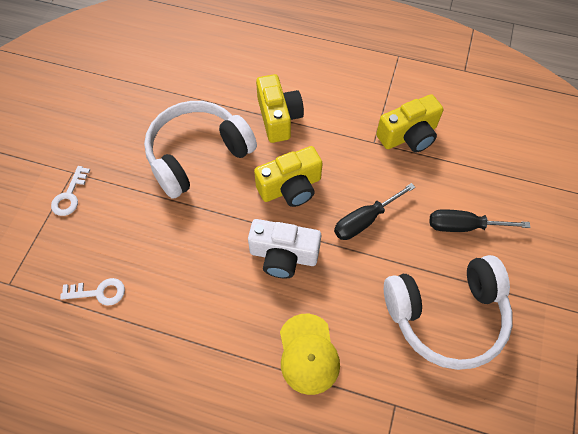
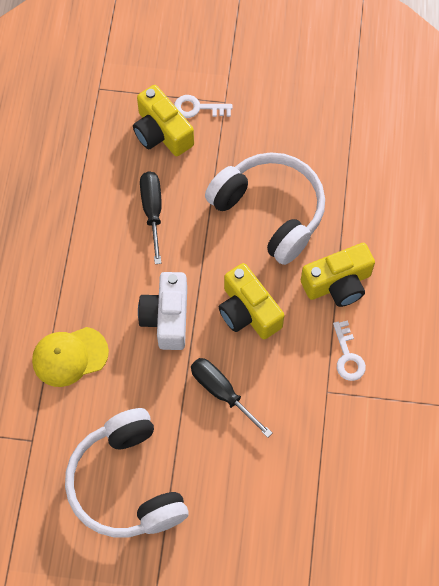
camera: 80 degrees right, 5 degrees up
(99, 292) = (102, 163): white key -> white key (348, 356)
(408, 136) = (345, 430): yellow camera -> yellow camera (161, 132)
(463, 226) = (234, 498): black screwdriver -> black screwdriver (152, 211)

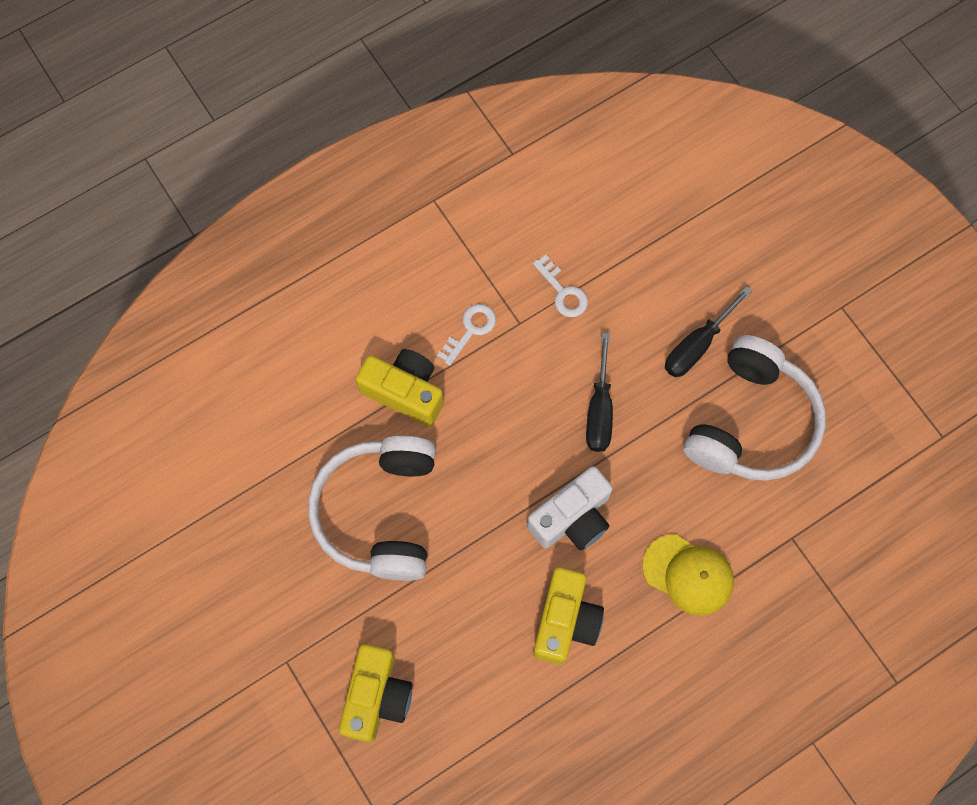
camera: 130 degrees left, 5 degrees up
(152, 211) = (474, 627): black screwdriver -> black screwdriver (697, 345)
(198, 108) = (316, 683): white key -> white key (563, 292)
(248, 311) = (502, 449): yellow camera -> yellow camera (565, 621)

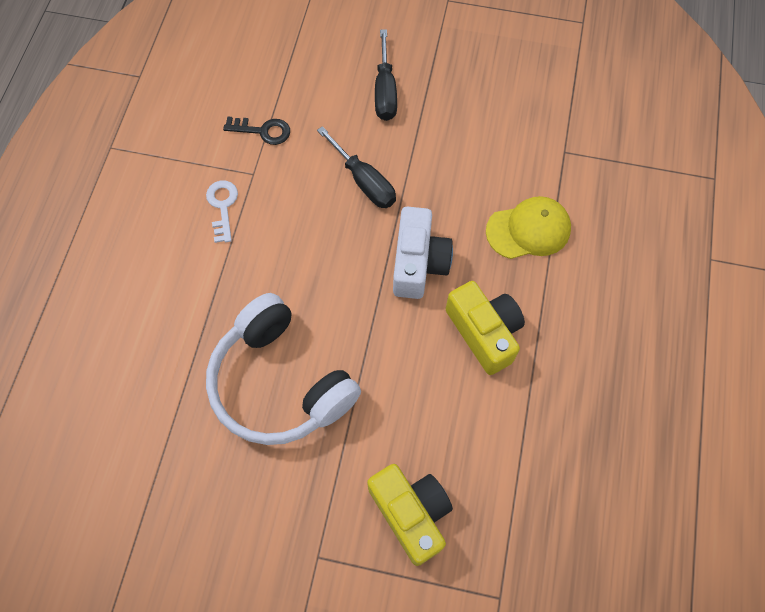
camera: 45 degrees left, 5 degrees down
(404, 391) = (215, 286): yellow camera -> none
(563, 292) = (263, 131): white key -> black key
(751, 422) = (467, 107): white headphones -> none

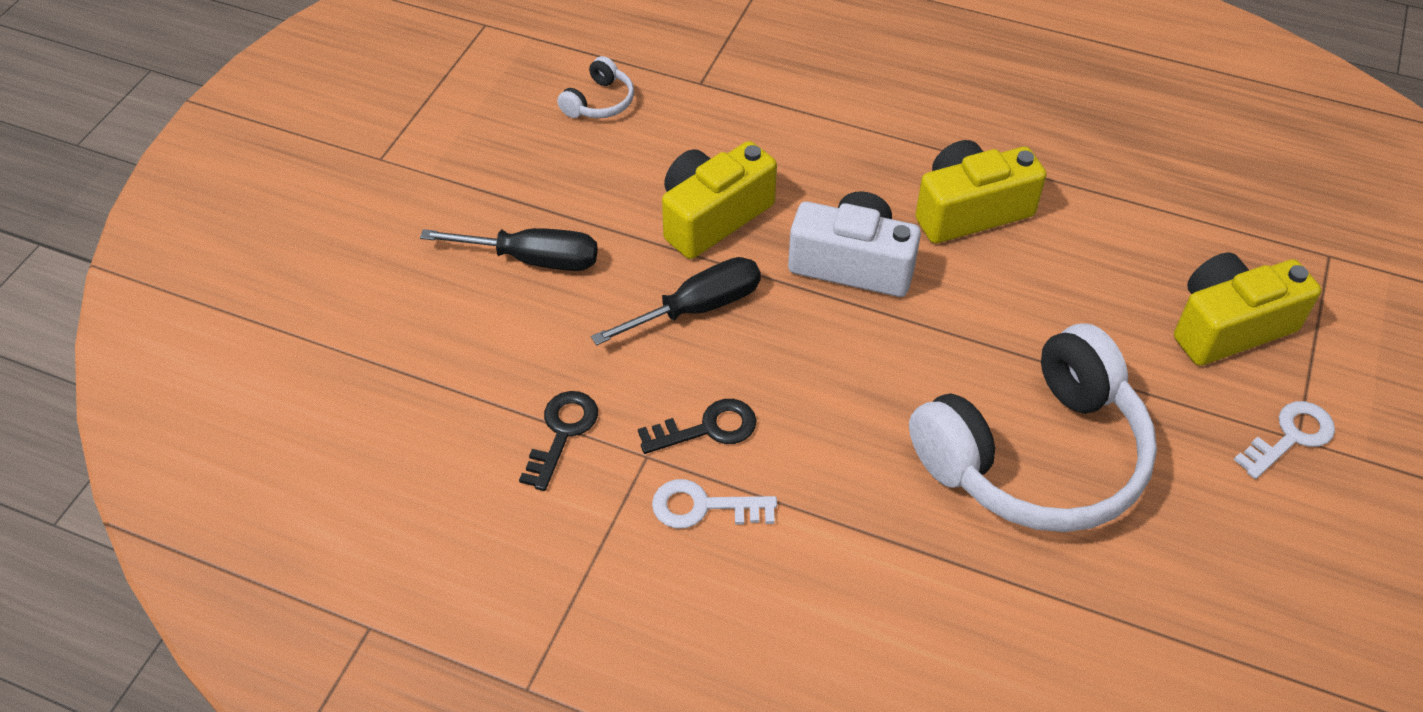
camera: 80 degrees left, 15 degrees down
(275, 200) = (707, 428): none -> black key
(318, 551) = (1290, 437): none -> white key
(441, 178) = (712, 216): none -> yellow camera
(528, 98) = (599, 102): none -> white headphones
(528, 230) = (818, 140): yellow cap -> none

